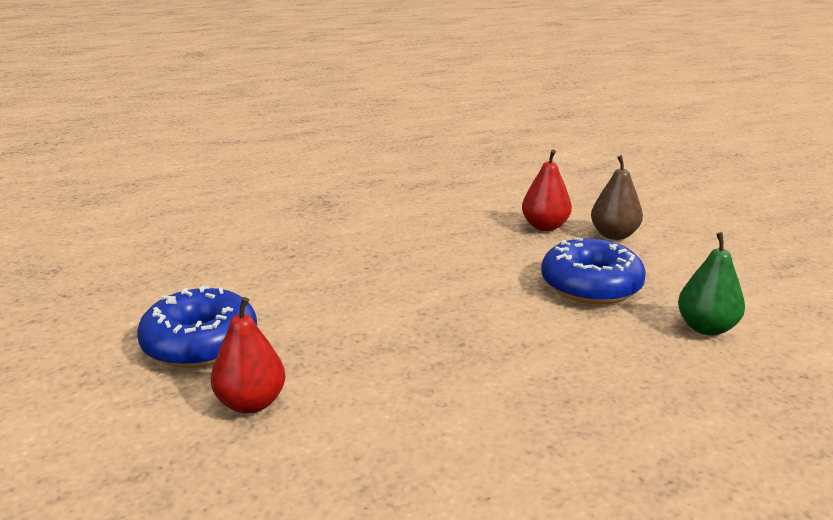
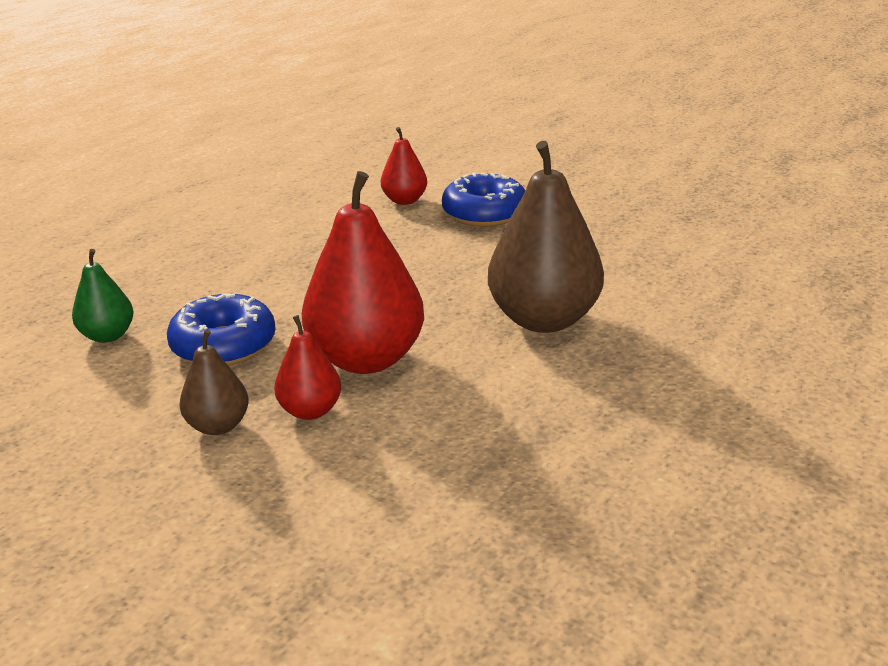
camera: 150 degrees right, 5 degrees up
(323, 231) = (544, 319): none -> brown pear
(480, 244) = (366, 359): none -> red pear

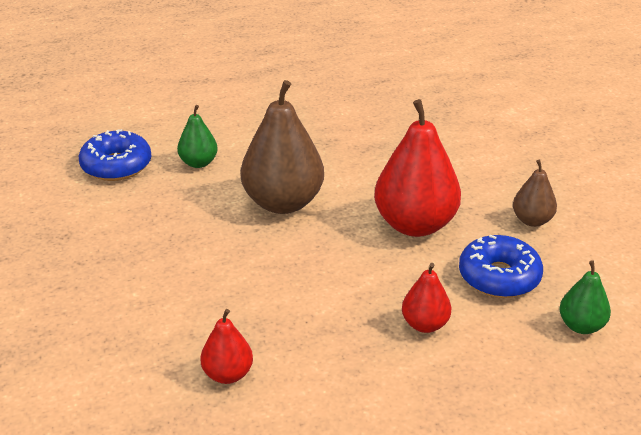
camera: 145 degrees left, 5 degrees up
(310, 411) = (474, 207): red pear -> red pear (425, 324)
(484, 213) = (188, 318): blue donut -> blue donut (116, 166)
(706, 318) = (198, 163): none -> green pear

